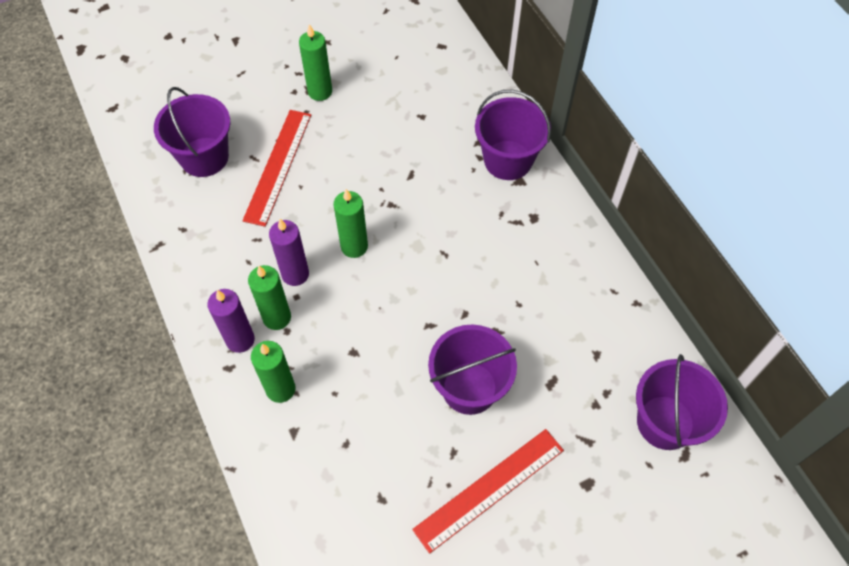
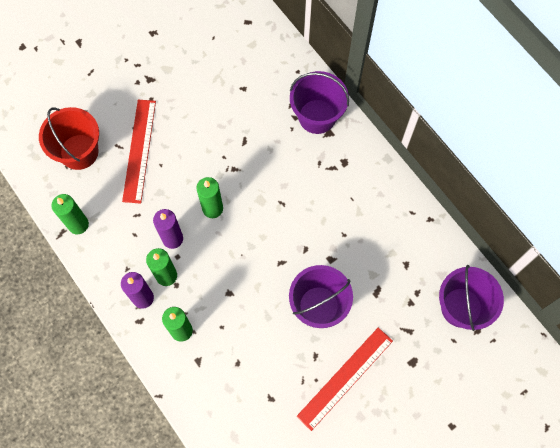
camera: 10 degrees left, 10 degrees up
(204, 157) = (79, 152): purple bucket -> red bucket
(320, 91) = (158, 79): green candle -> green candle (78, 224)

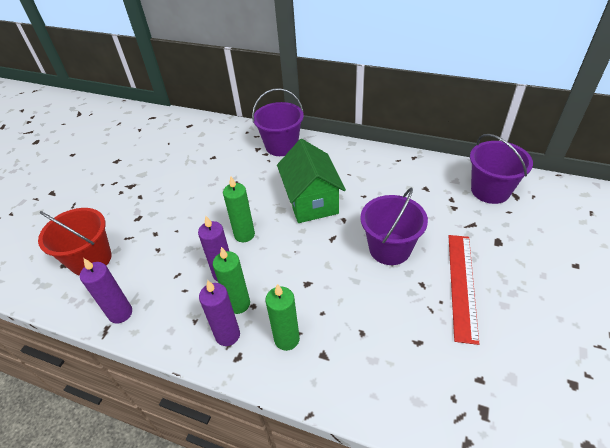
camera: 30 degrees left, 25 degrees down
(78, 224) = (120, 313): green candle -> purple candle
(139, 150) = (150, 231): red ruler -> none
(293, 209) = (311, 201): none -> green house

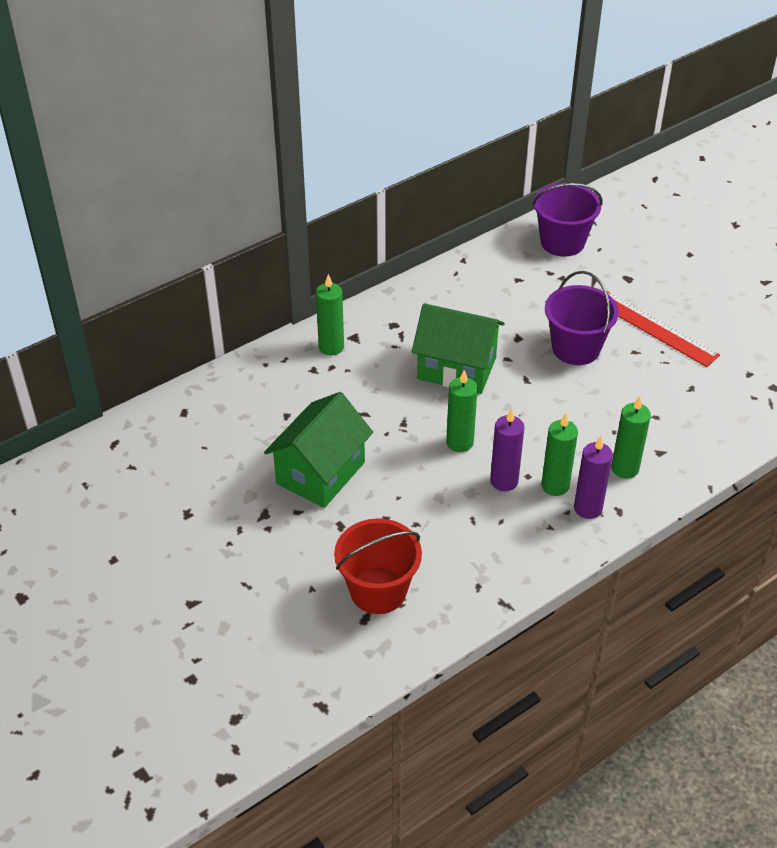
camera: 60 degrees left, 0 degrees up
(120, 313) = (491, 584): purple candle -> none
(176, 190) = (320, 473): none -> green house
(281, 146) = (331, 347): purple bucket -> green candle

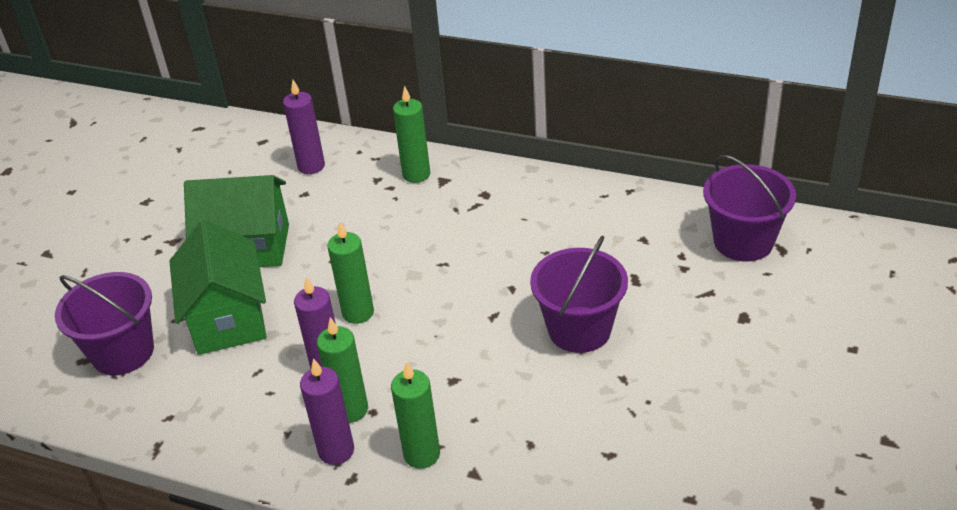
camera: 60 degrees right, 5 degrees down
(254, 397) = (311, 166): none -> purple candle
(378, 590) = (123, 352): red bucket -> purple bucket
(456, 368) = (462, 261): green house -> green house (228, 318)
(655, 328) = (681, 378): red ruler -> none

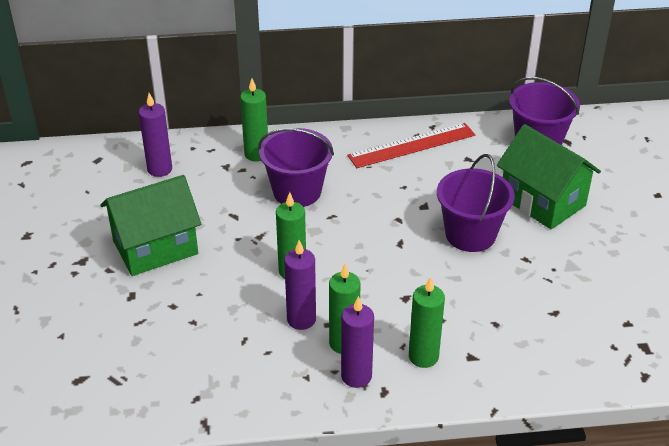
camera: 30 degrees left, 0 degrees up
(123, 352) = (111, 362): purple bucket -> purple bucket (297, 191)
(228, 318) = (185, 307): green house -> green house (542, 201)
(589, 207) = (412, 145): none -> red ruler

